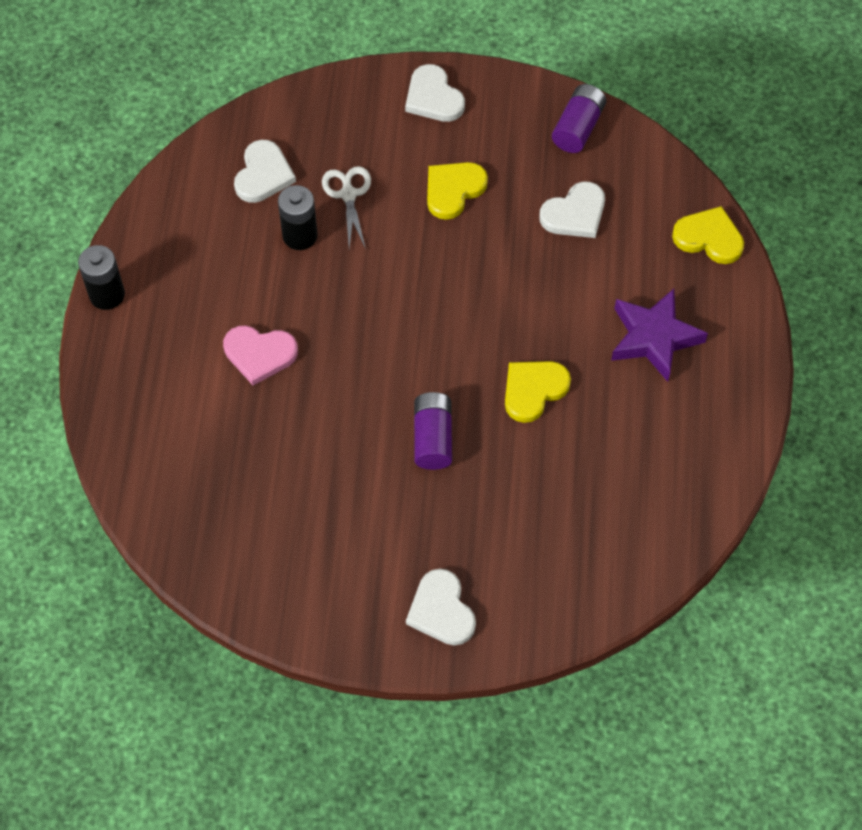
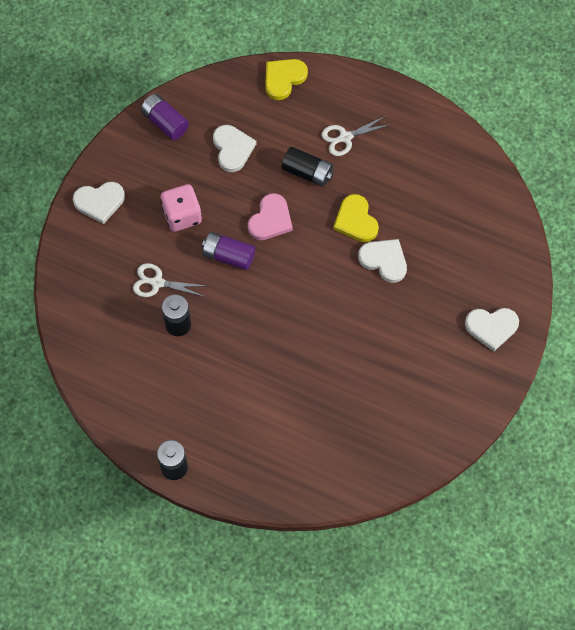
camera: 70 degrees left, 5 degrees up
(259, 354) = (263, 379): pink heart -> pink heart (270, 219)
(263, 174) = (116, 333): white heart -> white heart (384, 260)
(433, 438) = (368, 292): purple battery -> purple battery (228, 256)
(453, 190) = (182, 215): yellow heart -> pink dice
(580, 310) = (307, 172): none -> black battery
(654, 338) = (344, 137): purple star -> white scissors

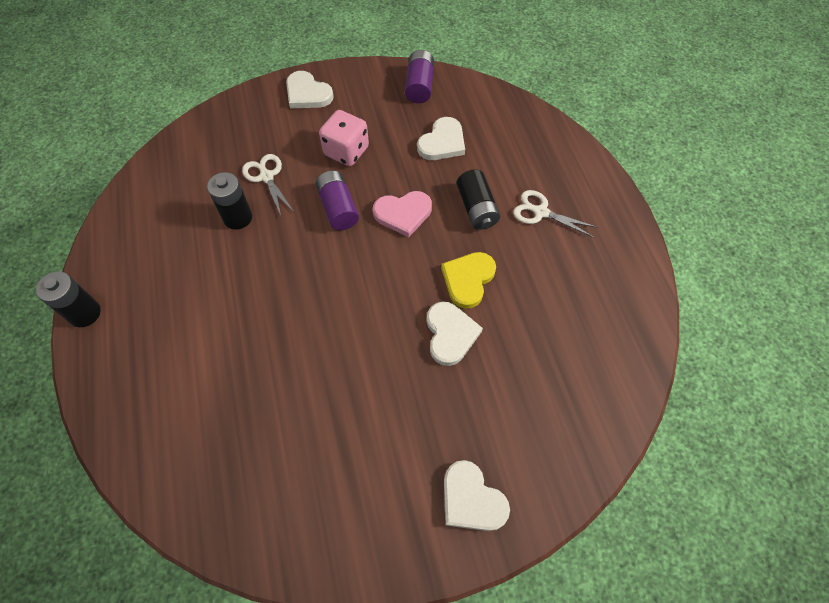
camera: 50 degrees right, 5 degrees down
(283, 79) = (544, 131): yellow heart -> none

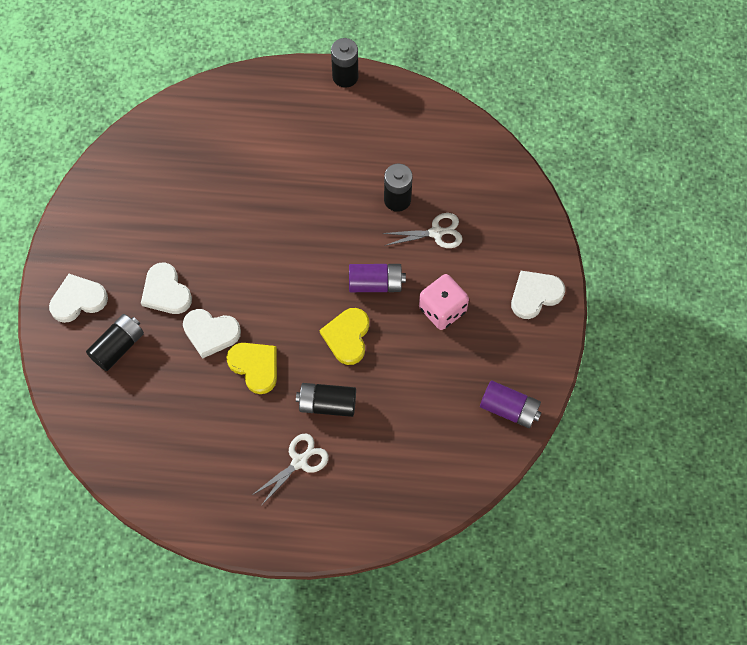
camera: 110 degrees right, 5 degrees up
(403, 214) = (347, 337): pink heart -> yellow heart
(442, 142) = (421, 403): white heart -> white heart (166, 291)
(508, 424) = (118, 347): none -> black battery

